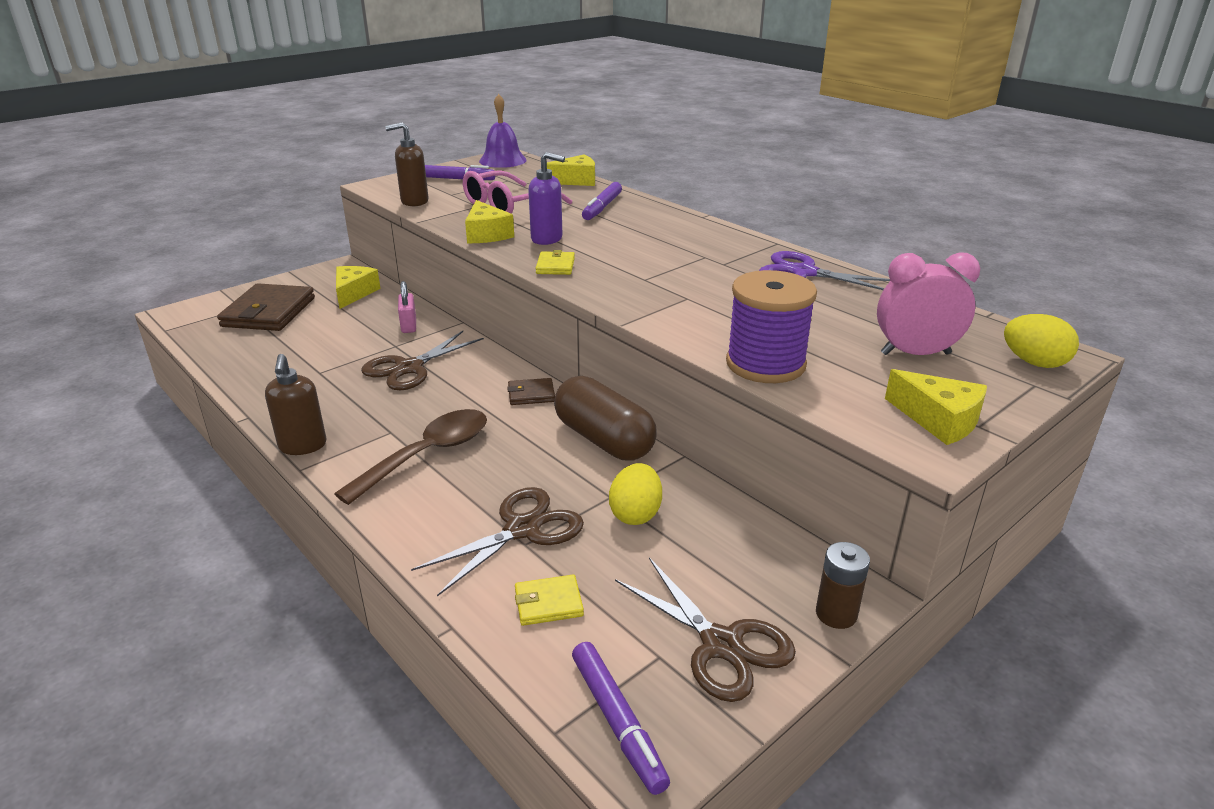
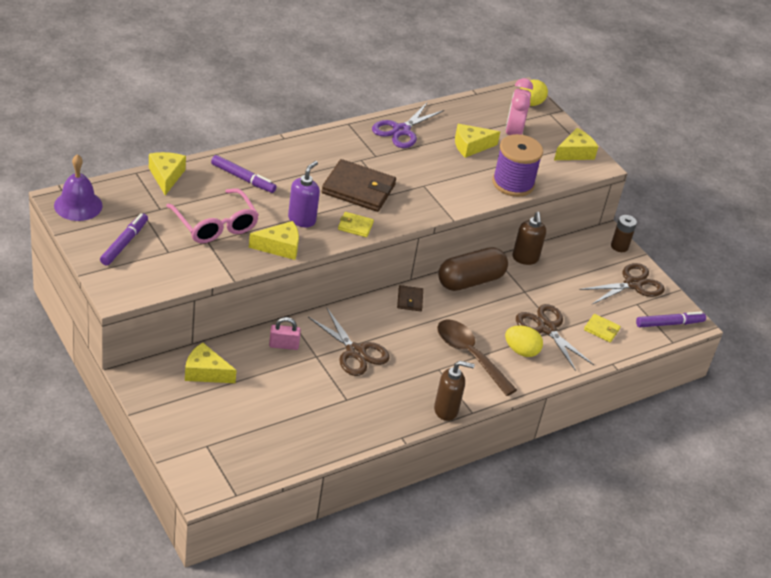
camera: 85 degrees left, 10 degrees up
(269, 312) = (224, 427): brown wallet -> brown wallet (358, 189)
(414, 202) = (180, 275): brown soap dispenser -> brown soap dispenser (525, 258)
(548, 603) = (601, 329): yellow wallet -> yellow wallet turned 60 degrees counterclockwise
(635, 514) = (541, 286): yellow egg -> yellow egg (521, 351)
(829, 322) = (471, 146): none -> yellow cheese

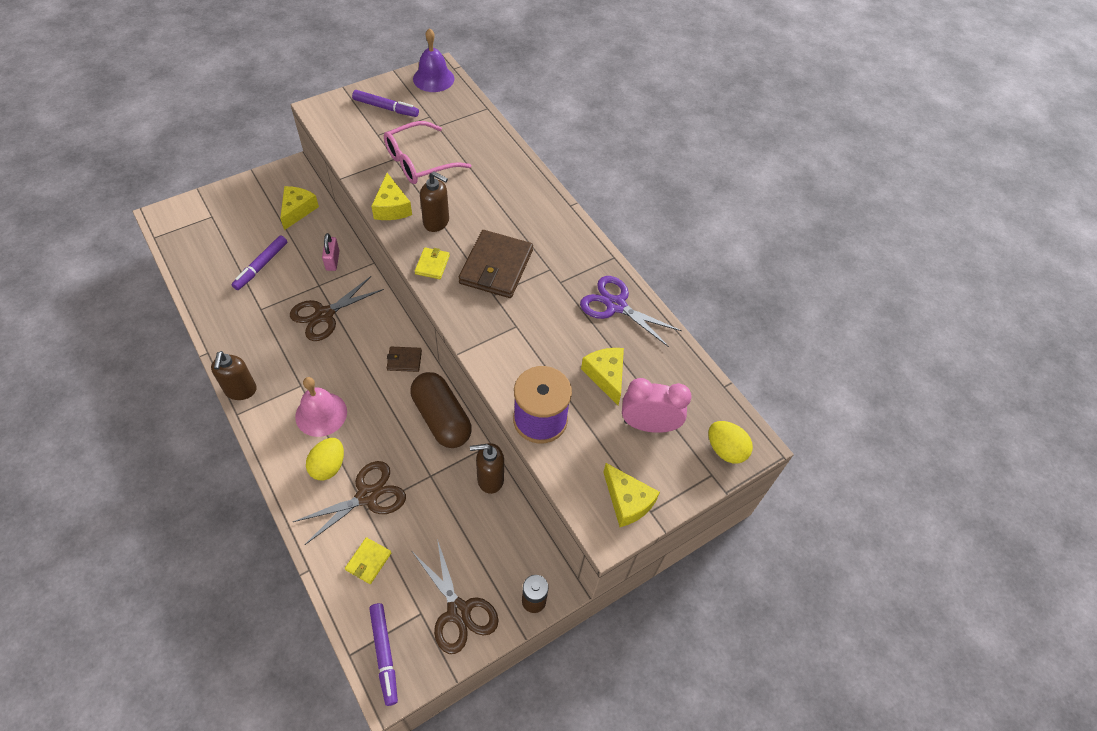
camera: 90 degrees right, 15 degrees up
(166, 176) = (485, 126): yellow cheese -> none
(243, 178) = (494, 177): purple marker -> purple marker (261, 266)
(302, 219) = (436, 222): purple soap dispenser -> brown soap dispenser
(469, 355) = (321, 414): brown spoon -> pink bell

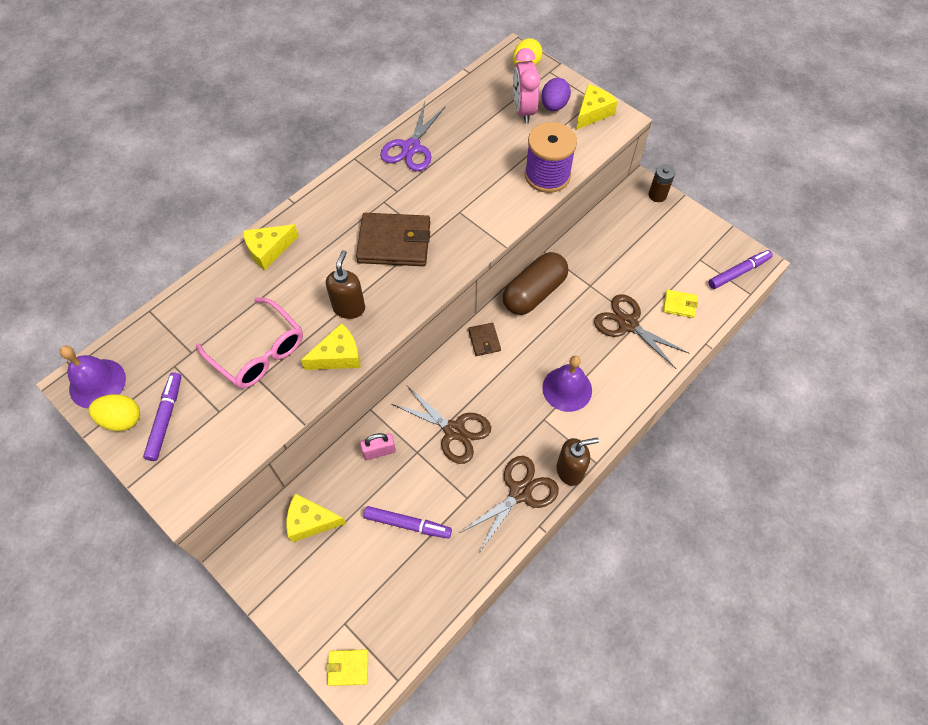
camera: 100 degrees left, 5 degrees up
(321, 414) = (567, 389): pink bell -> purple bell
(328, 466) = (614, 363): yellow egg -> yellow egg (122, 419)
(432, 265) = (408, 295): yellow wallet -> yellow wallet (348, 667)
(458, 611) = (687, 237): brown scissors -> brown scissors (520, 492)
(490, 479) = (576, 244): brown soap dispenser -> none
(606, 376) = (488, 142): yellow cheese -> yellow cheese (269, 250)
(649, 460) = (554, 106): none -> purple egg

